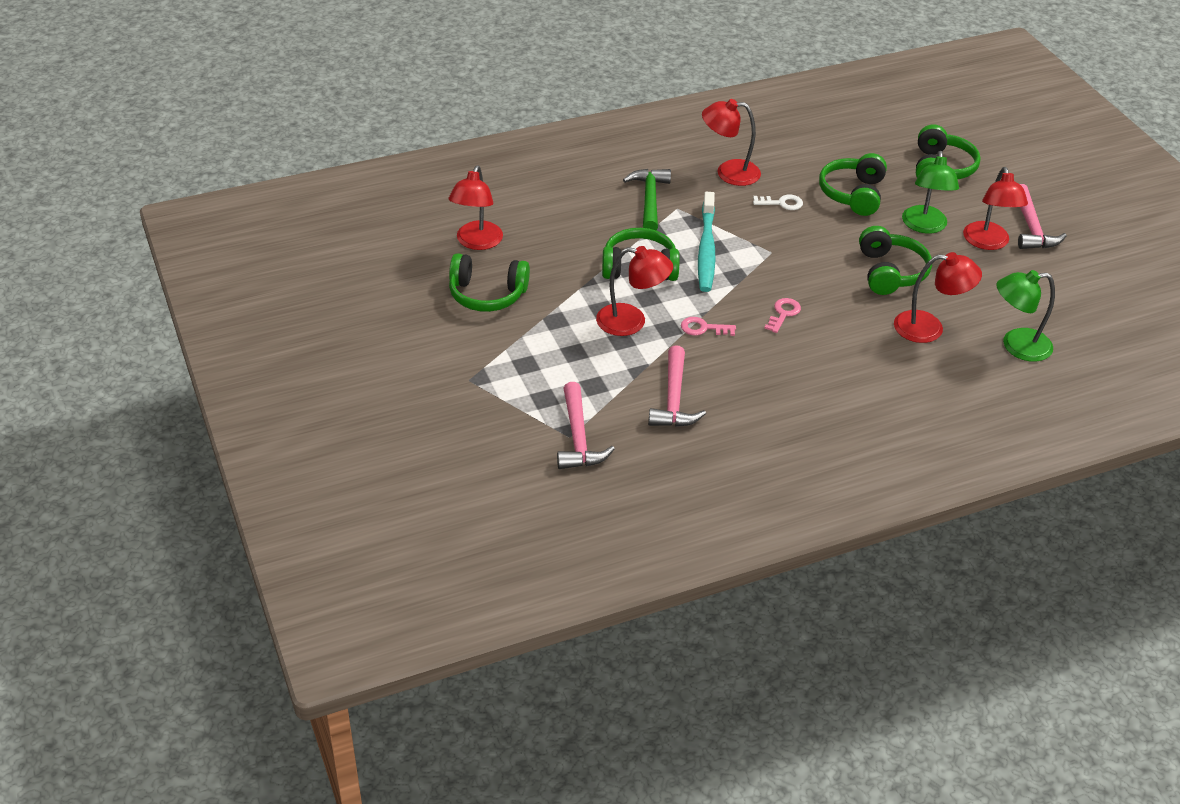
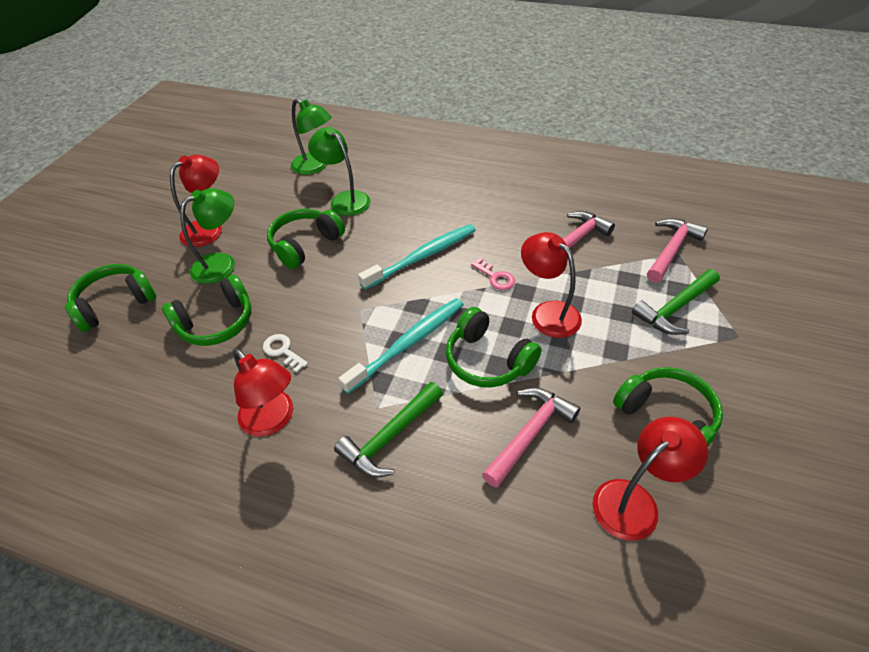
camera: 135 degrees left, 5 degrees up
(535, 378) = (675, 308): none -> green hammer
(783, 314) = (423, 256): pink key -> turquoise toothbrush
(929, 328) = (345, 199): red lamp -> green lamp
(1031, 227) = (164, 222): pink hammer -> pink hammer (530, 433)

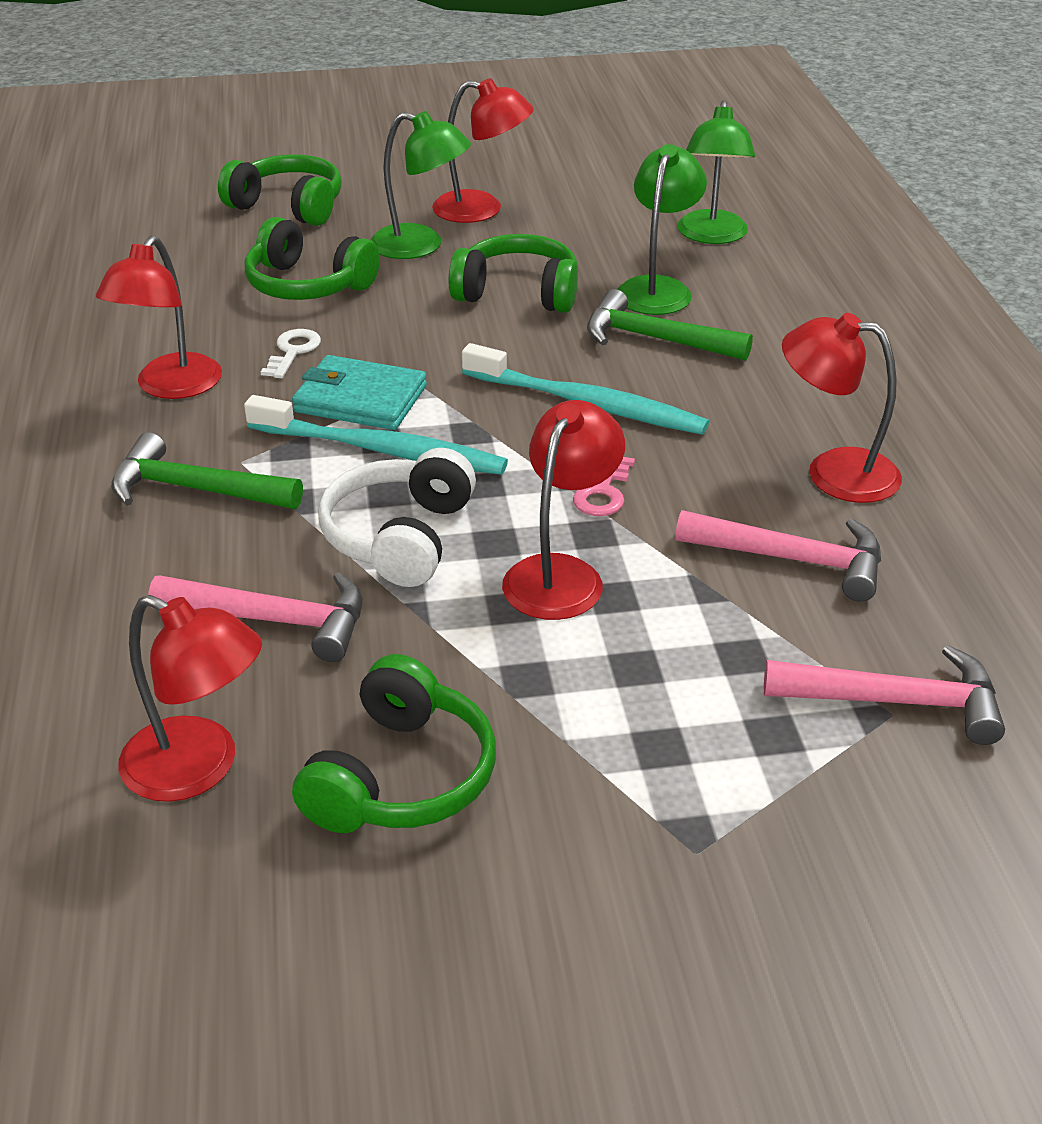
camera: 60 degrees right, 10 degrees down
(354, 337) = (360, 399): none -> turquoise wallet
(488, 360) = (400, 537): green headphones -> white headphones
(523, 207) = (833, 472): none -> red lamp
(675, 308) = (707, 739): green hammer -> green hammer (654, 339)

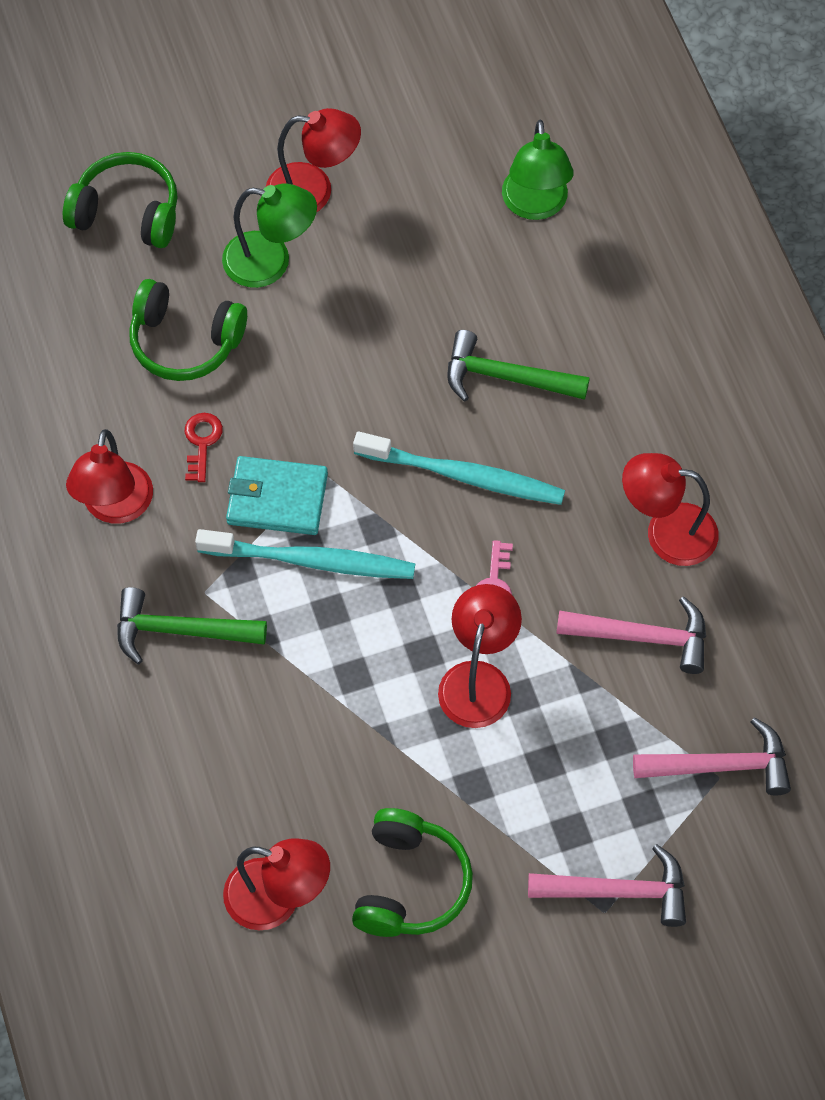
camera: 10 degrees left, 25 degrees up
(275, 620) = (285, 760): pink hammer -> pink hammer (618, 891)
(293, 351) = (202, 442): white key -> red key
(400, 537) = (352, 659): white headphones -> none
(518, 293) = (375, 326): green headphones -> none
(657, 288) = (497, 300): green lamp -> none

